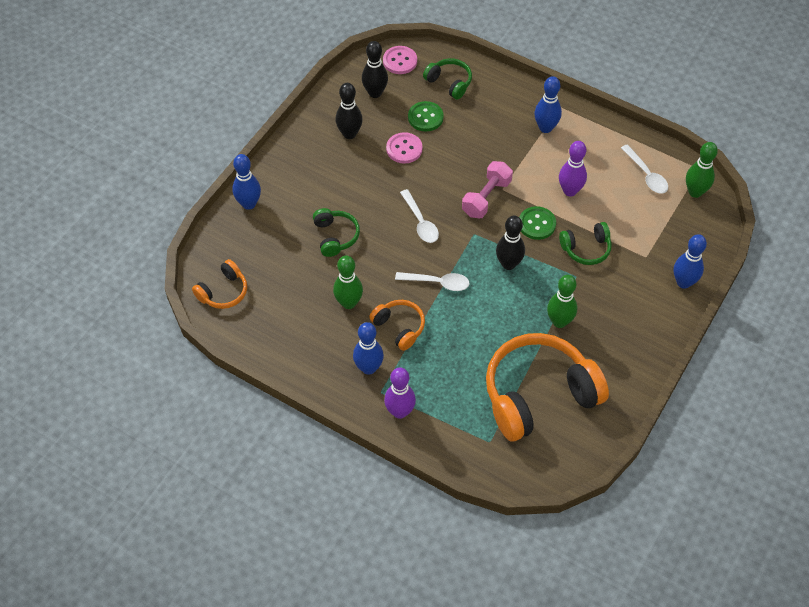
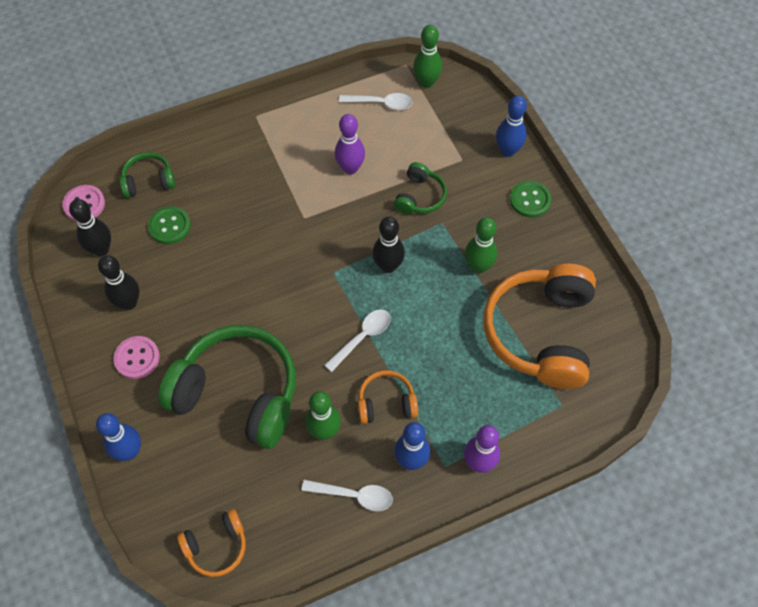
camera: 55 degrees left, 5 degrees up
(223, 292) = (216, 546): orange headphones -> orange headphones turned 75 degrees clockwise
(335, 236) = (238, 394): green headphones -> green headphones, size x2.11
(404, 149) = (189, 267): pink button -> pink button (137, 358)
(420, 222) = (284, 308): white spoon -> white spoon (353, 495)
(486, 197) = (302, 236): pink dumbbell -> none
(537, 224) = (364, 216): green button -> green button (530, 200)
(545, 128) = (268, 141): blue bowling pin -> none

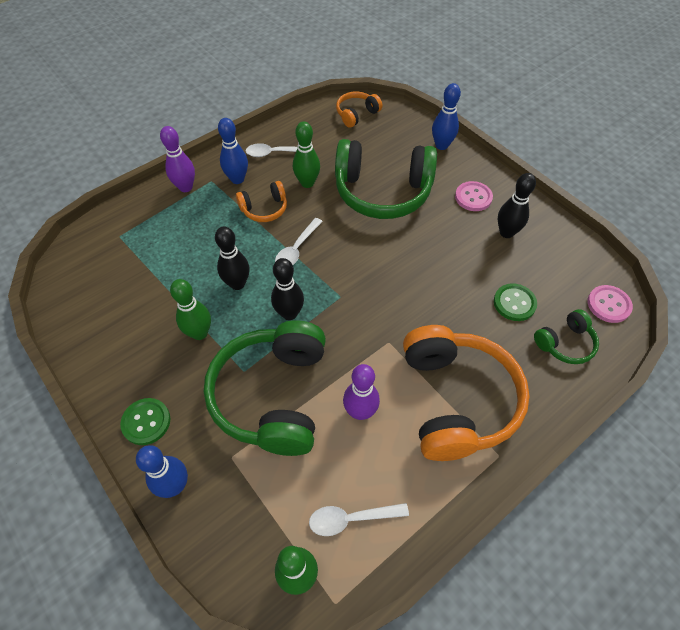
camera: 165 degrees right, 5 degrees down
(101, 249) = (561, 268): black bowling pin -> black bowling pin (237, 284)
(419, 196) = (273, 395): green headphones -> green headphones, size x2.11
(541, 333) = (135, 286): orange headphones -> orange headphones (456, 400)

